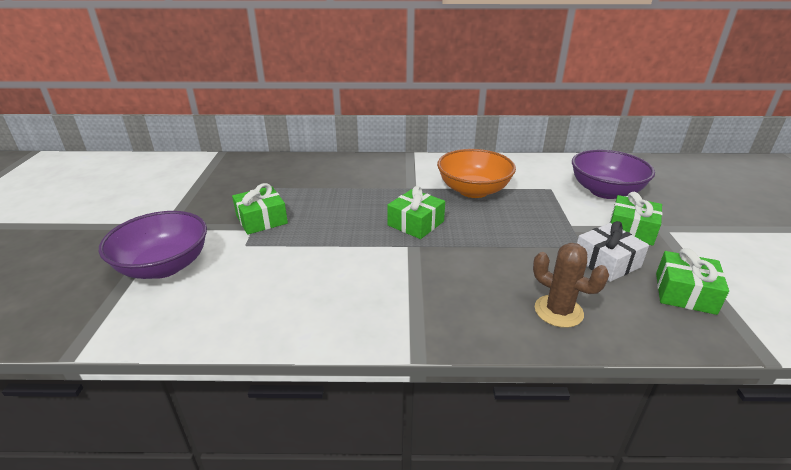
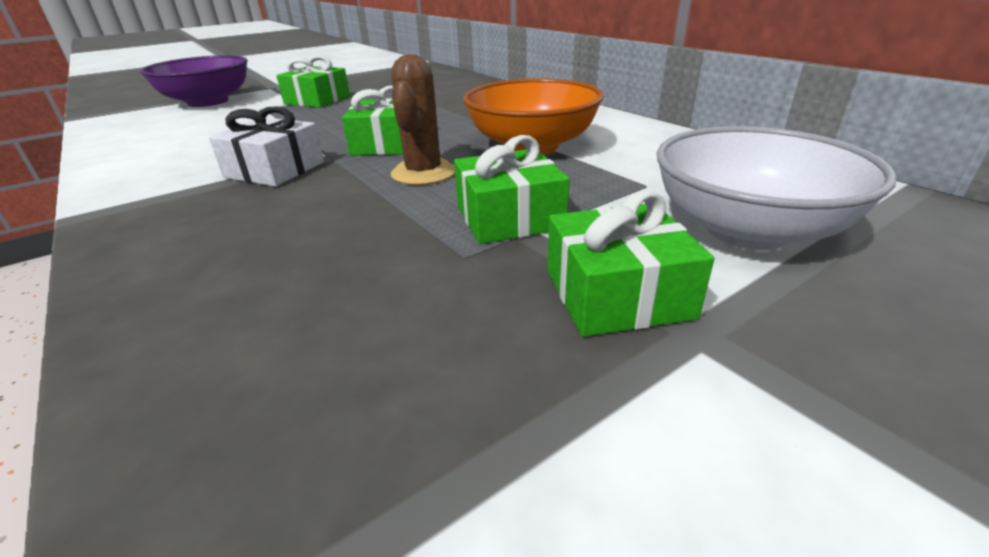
camera: 55 degrees right, 0 degrees up
(558, 311) = (211, 282): brown cactus -> brown cactus (423, 173)
(605, 191) = (747, 230): purple bowl -> white bowl
(606, 262) = (429, 293): white gift -> white gift (275, 170)
(684, 293) = (383, 436): green gift -> green gift (509, 217)

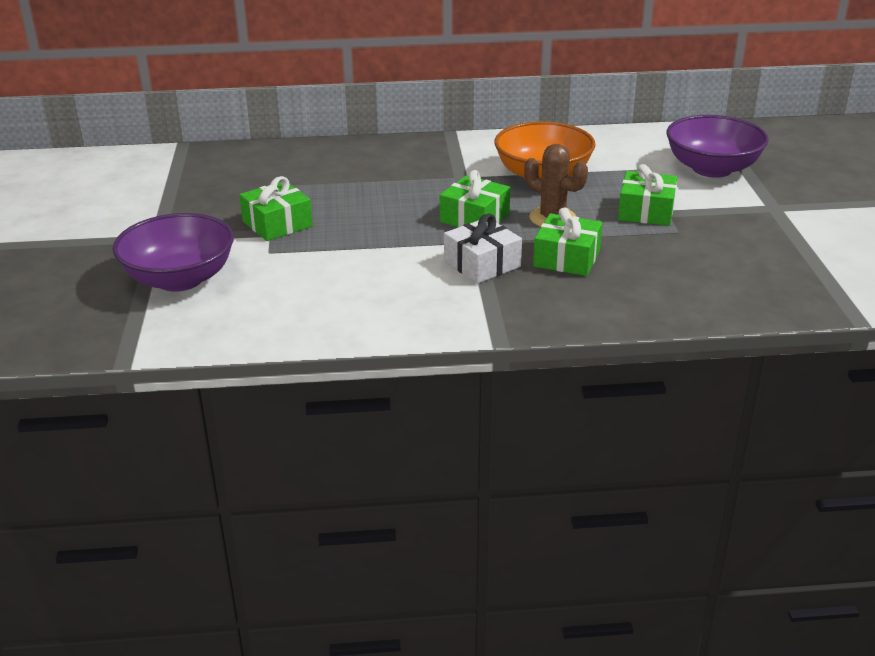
camera: 60 degrees left, 0 degrees up
(617, 293) = (738, 211): green gift -> green gift (567, 258)
(747, 230) = (712, 169): white bowl -> purple bowl

